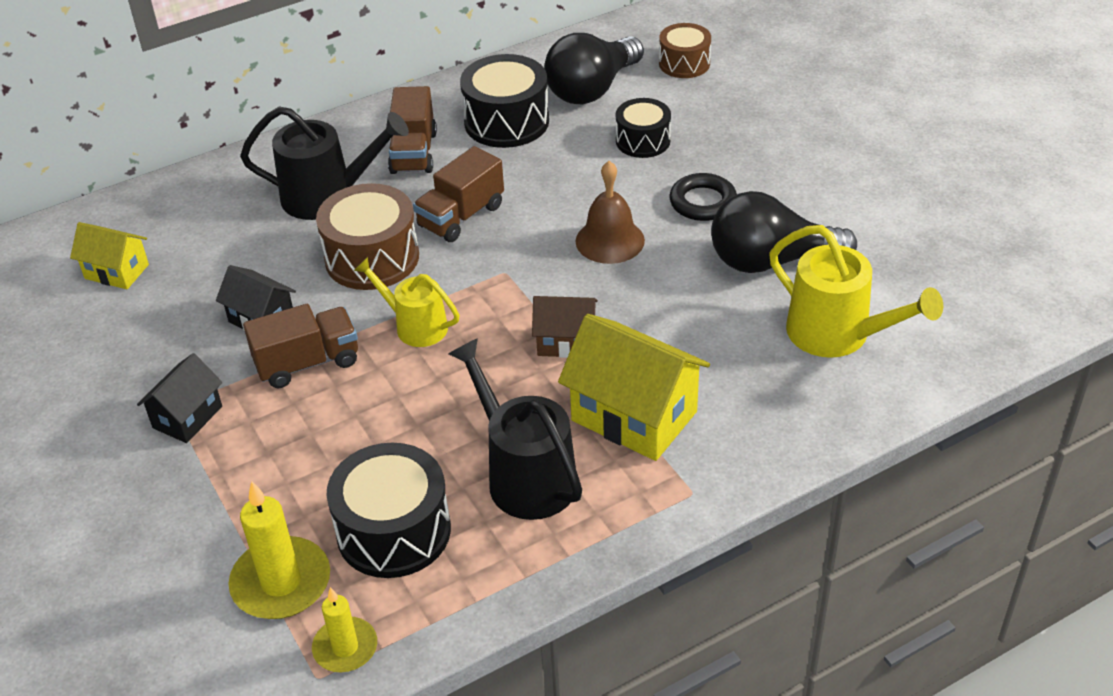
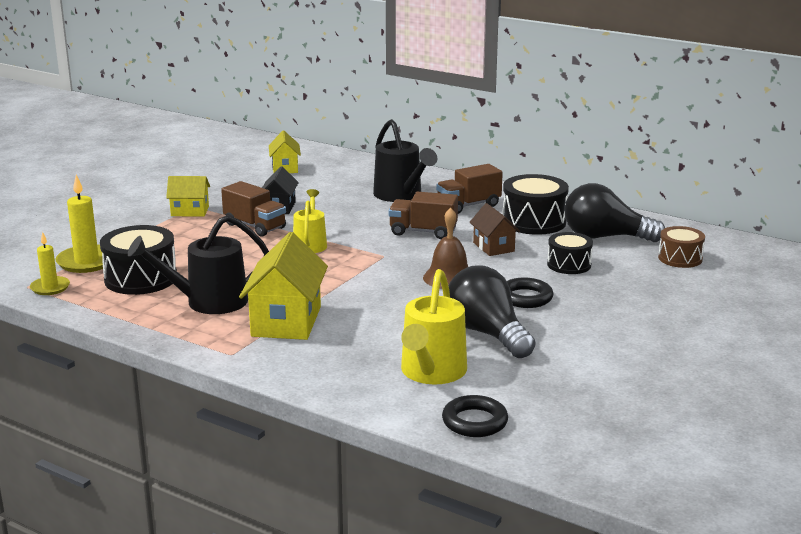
camera: 60 degrees right, 20 degrees down
(187, 417) = (190, 211): black house -> yellow house
(372, 258) = (358, 219): brown drum -> none
(525, 476) = (209, 302): black watering can -> black watering can turned 135 degrees counterclockwise
(566, 342) = (336, 287): brown house -> brown house (493, 247)
(960, 339) = (474, 421): none -> black ring

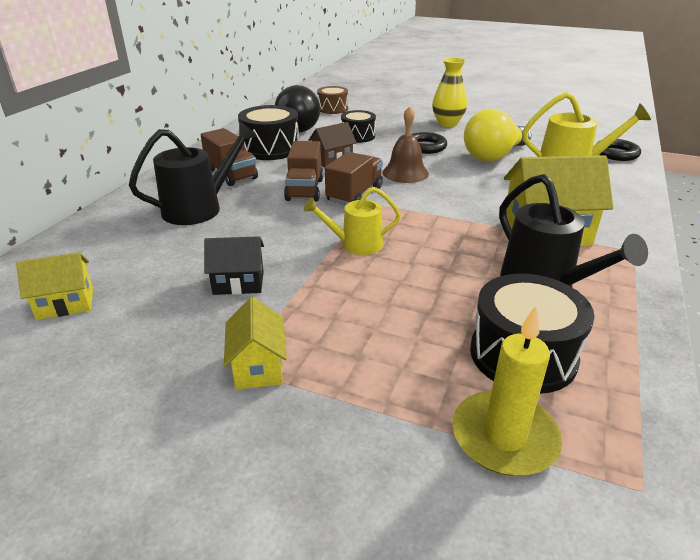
camera: 100 degrees left, 10 degrees up
(50, 287) = (621, 451): yellow candle -> none
(255, 226) = (310, 291): brown truck -> brown truck (354, 194)
(487, 333) = (494, 155): black light bulb -> yellow light bulb
(616, 324) = (447, 123): none -> yellow vase

